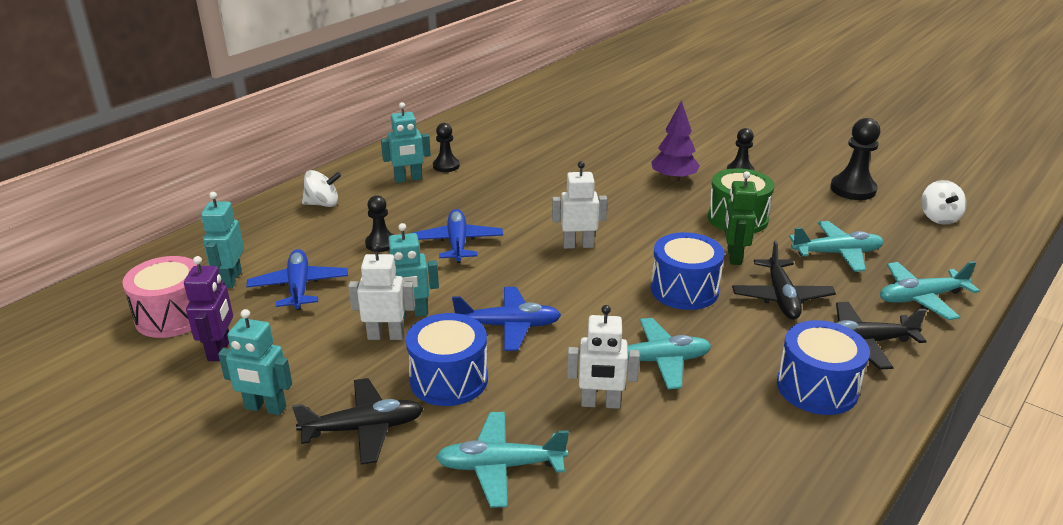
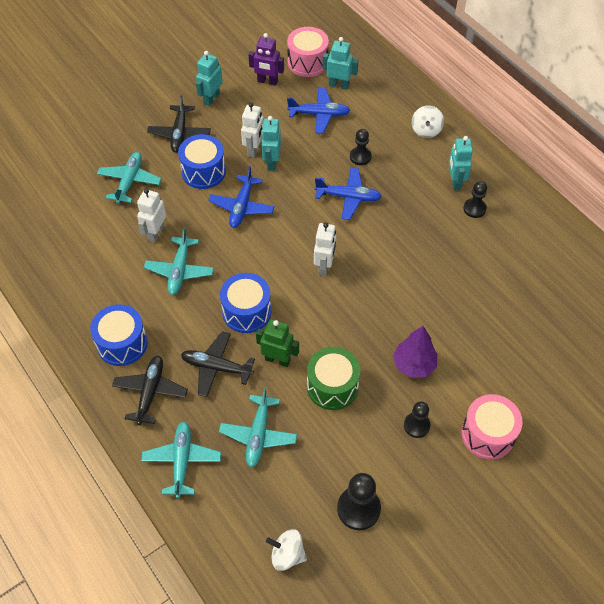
camera: 105 degrees right, 25 degrees up
(718, 141) = (488, 434): none -> pink drum

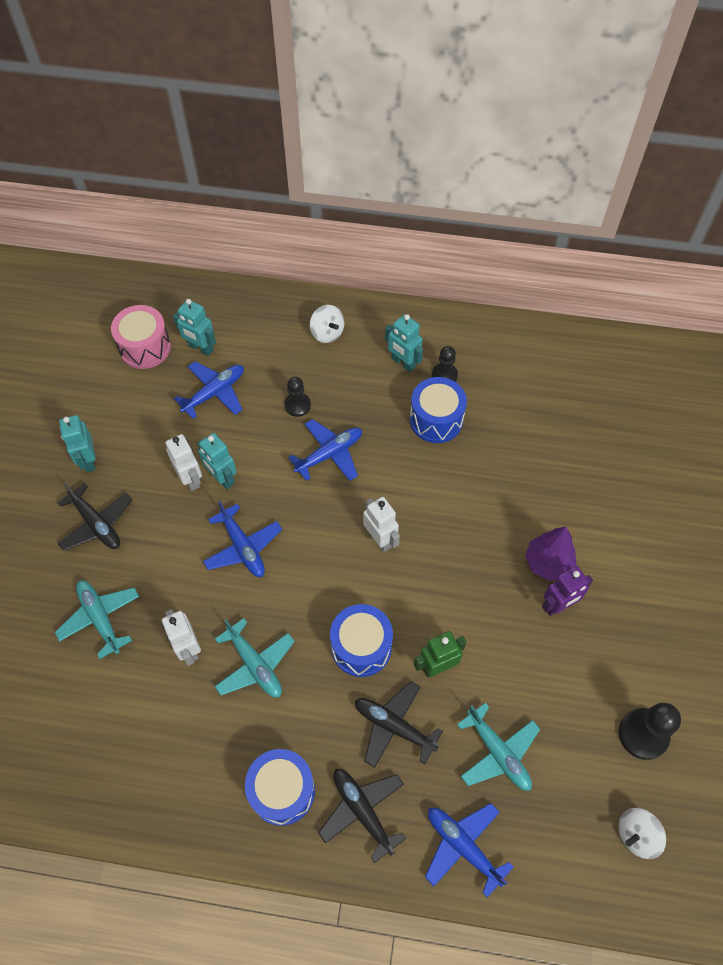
camera: 45 degrees left, 5 degrees up
(182, 461) = (463, 846): turquoise plane -> blue plane
(203, 171) = (165, 543): blue drum -> blue drum (436, 420)
(216, 367) = (394, 726): black plane -> black plane turned 60 degrees clockwise
(267, 81) = (127, 398): purple robot -> purple robot (558, 605)
(332, 386) = (507, 646): green drum -> none
(339, 85) = (200, 348): turquoise robot -> turquoise robot turned 120 degrees counterclockwise
(416, 425) = (606, 615): black pawn -> none
(488, 434) = (662, 570): pink drum -> none

